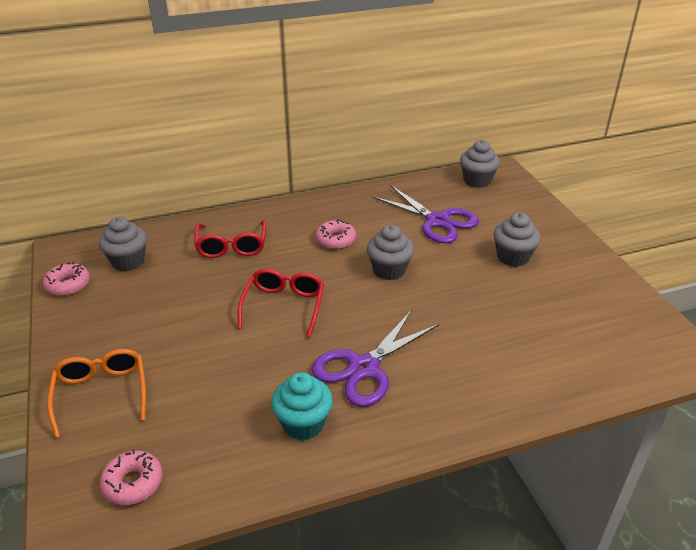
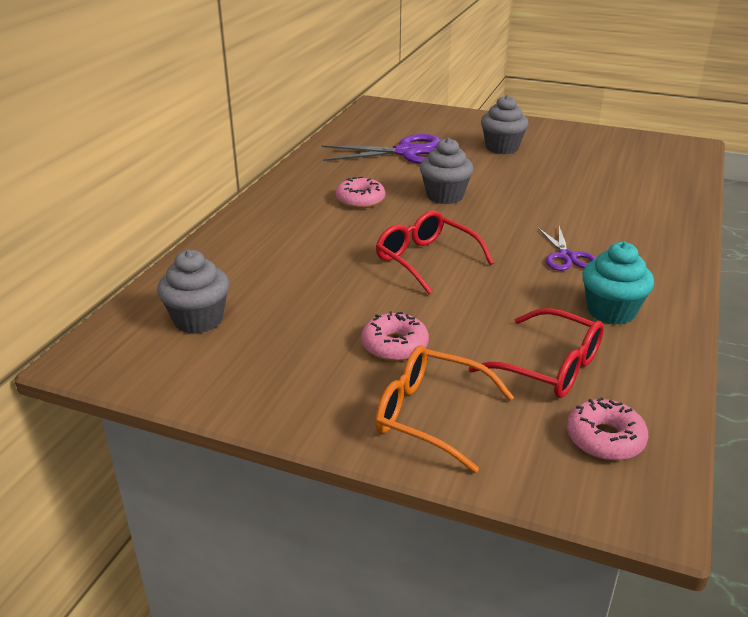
camera: 50 degrees left, 5 degrees down
(68, 285) = (175, 377): pink donut -> pink donut (394, 345)
(232, 246) = (280, 251): red glasses -> red glasses (550, 367)
(364, 368) = (567, 256): purple scissors -> purple scissors, size x0.57
(477, 180) = (376, 118): grey cupcake -> none

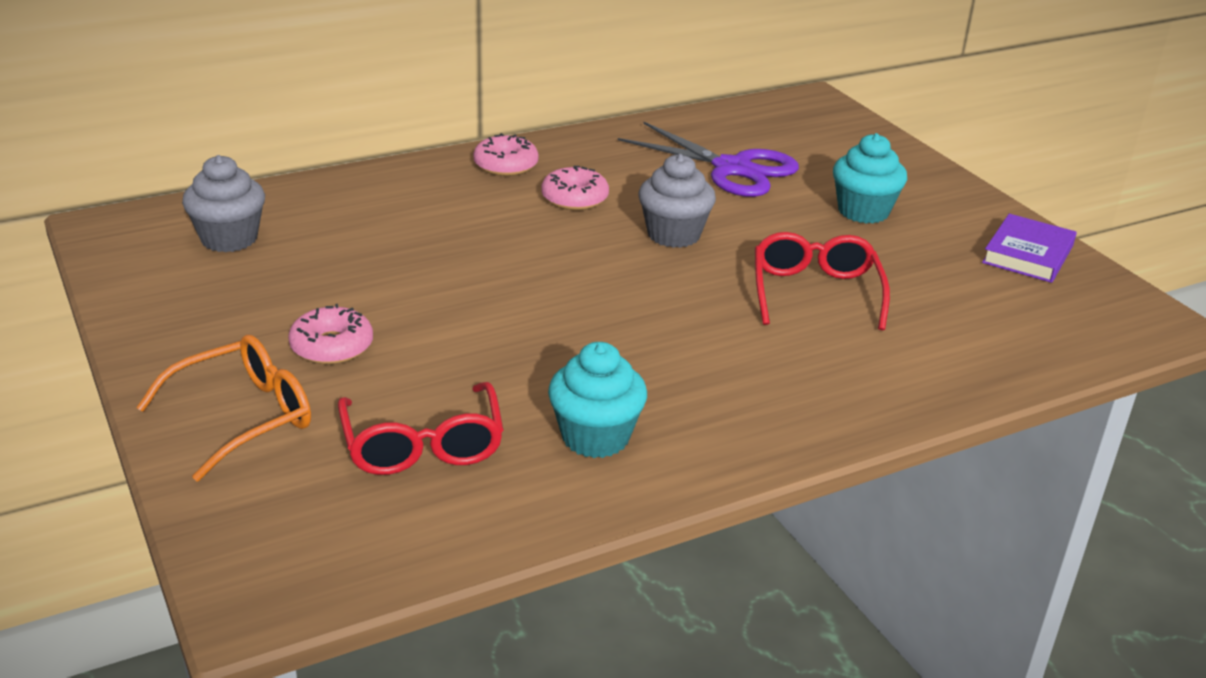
camera: 40 degrees right, 0 degrees up
(425, 260) = (516, 288): red glasses -> red glasses (815, 292)
(429, 415) = (244, 417): orange glasses -> orange glasses turned 75 degrees clockwise
(502, 148) = (863, 211): grey cupcake -> turquoise cupcake
(567, 256) = (671, 361): purple scissors -> none
(597, 138) = (1027, 254): none -> purple book
(604, 439) = (339, 530): pink donut -> pink donut (505, 165)

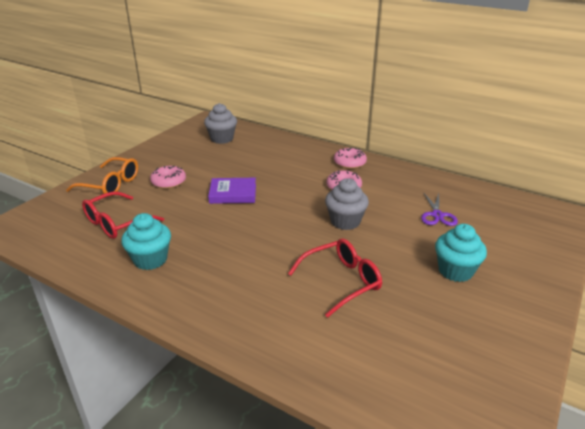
camera: 60 degrees right, 0 degrees up
(732, 168) = (437, 215): purple scissors -> purple scissors, size x0.57
(1027, 254) = (500, 356): purple book -> purple book (233, 194)

